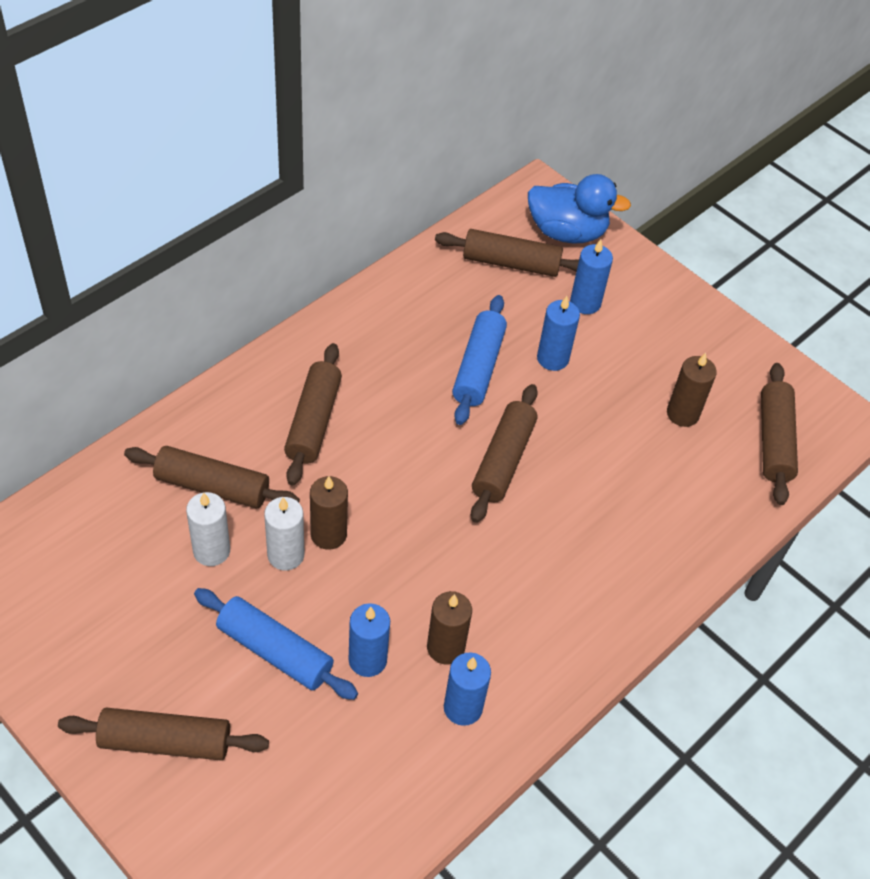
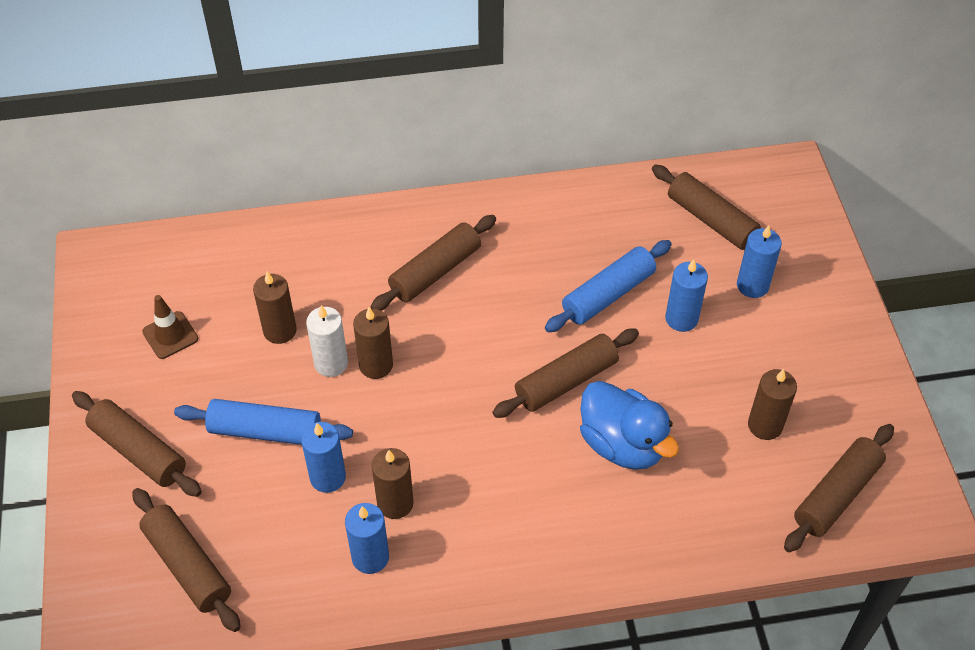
camera: 40 degrees right, 0 degrees up
(104, 613) = (170, 335): none -> brown traffic cone
(211, 551) = (280, 331): white candle -> brown candle
(212, 486) = (319, 282): brown rolling pin -> brown rolling pin (188, 565)
(275, 651) = (265, 431): blue rolling pin -> blue rolling pin turned 60 degrees counterclockwise
(567, 232) = (787, 216): blue duck -> blue duck (622, 444)

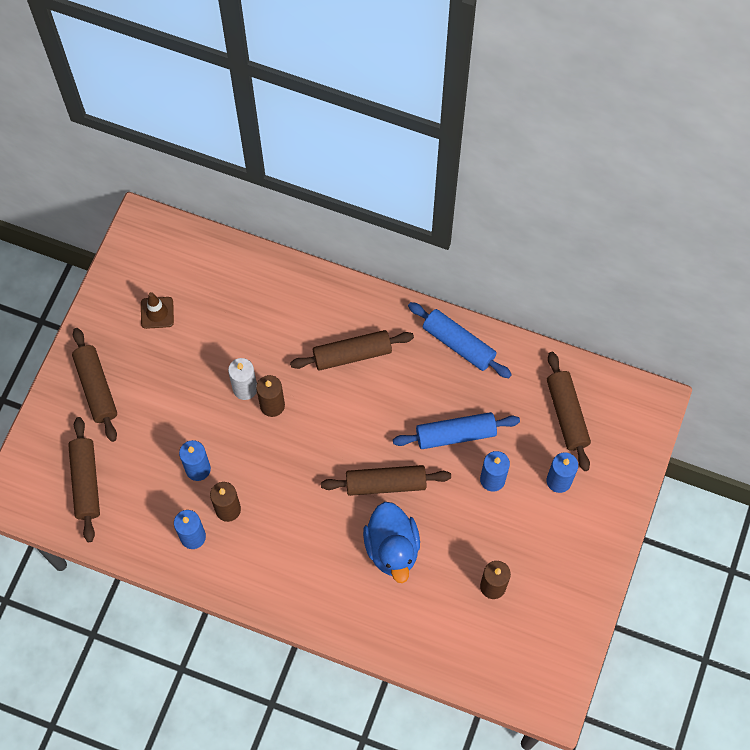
camera: 30 degrees right, 15 degrees up
(265, 431) = (178, 415): blue rolling pin -> blue rolling pin (458, 344)
(280, 331) = (226, 346): brown candle -> none
(836, 495) = (504, 659): brown rolling pin -> none

